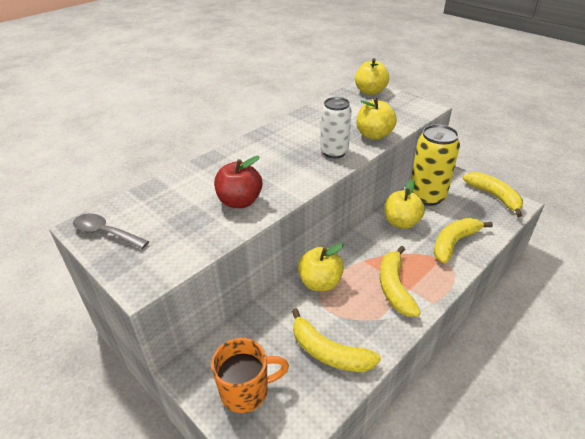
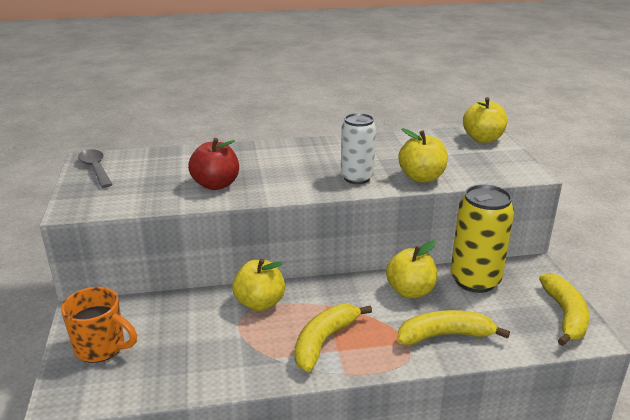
camera: 35 degrees right, 10 degrees down
(329, 352) = (196, 358): yellow banana -> none

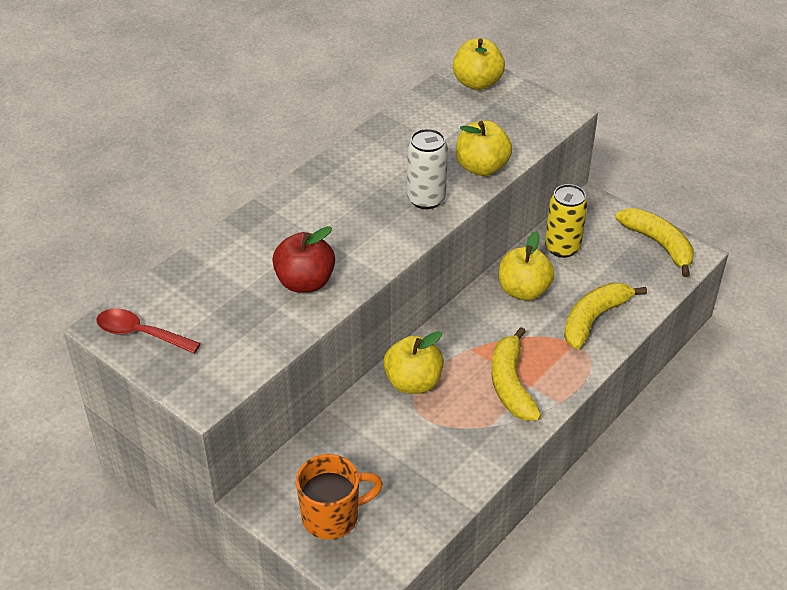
camera: 40 degrees left, 15 degrees up
(95, 169) = (140, 334): grey spoon -> red spoon
(475, 280) = (562, 247): yellow can -> yellow can, size x0.66

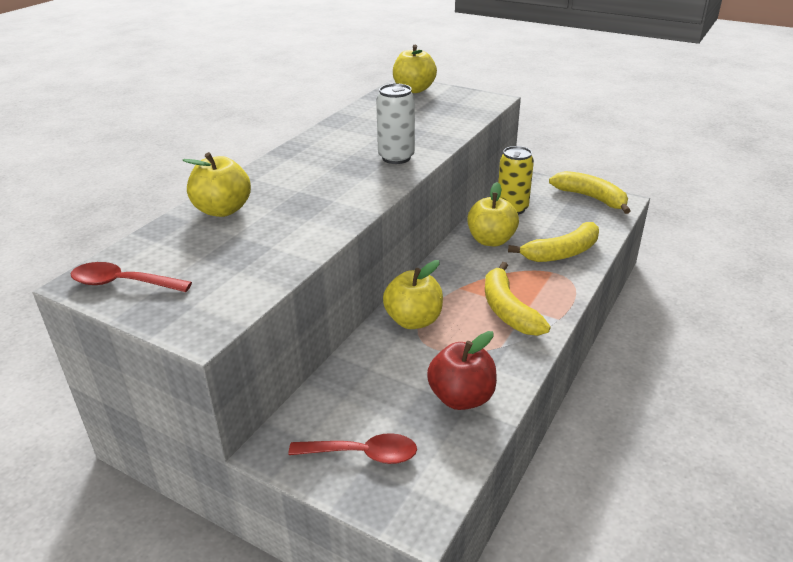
camera: 10 degrees left, 10 degrees down
(305, 282) = (296, 224): red apple -> red apple (461, 397)
(332, 517) = (363, 454): orange mug -> red spoon
(481, 167) = (438, 134): yellow apple -> yellow apple (223, 210)
(594, 319) = (562, 253): yellow banana -> yellow banana turned 150 degrees counterclockwise

